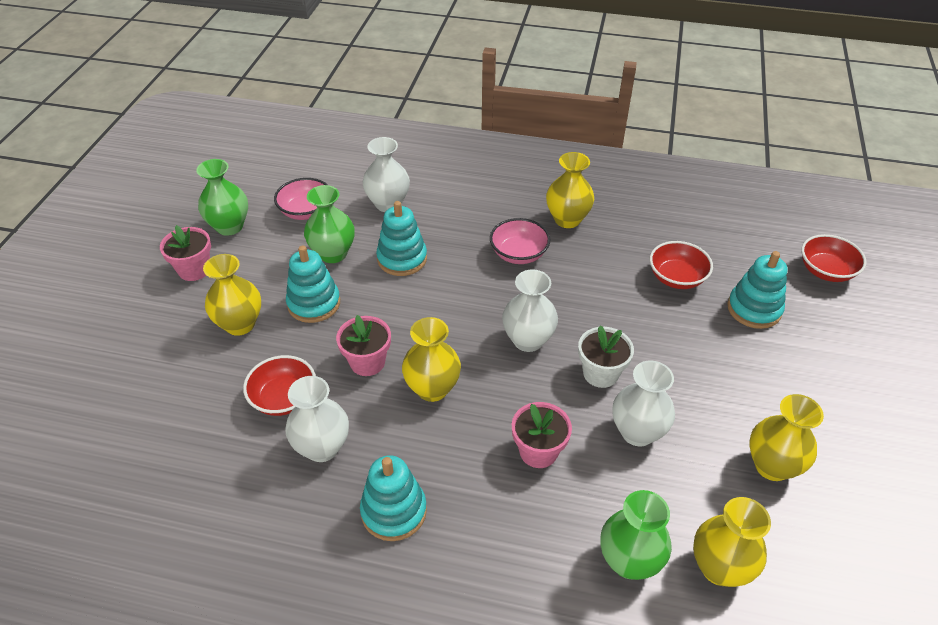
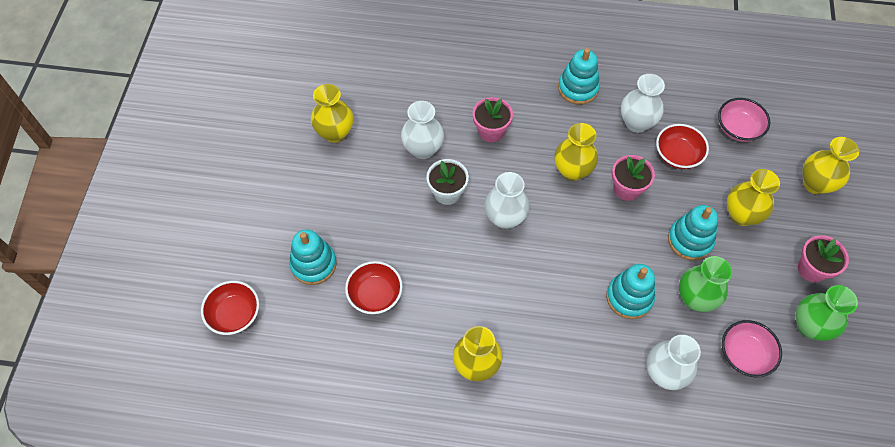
camera: 175 degrees right, 15 degrees up
(519, 254) = (521, 313): pink bowl -> pink bowl (738, 129)
(629, 561) = (434, 72): green vase -> none
(719, 568) = (382, 72): yellow vase -> yellow vase (815, 184)

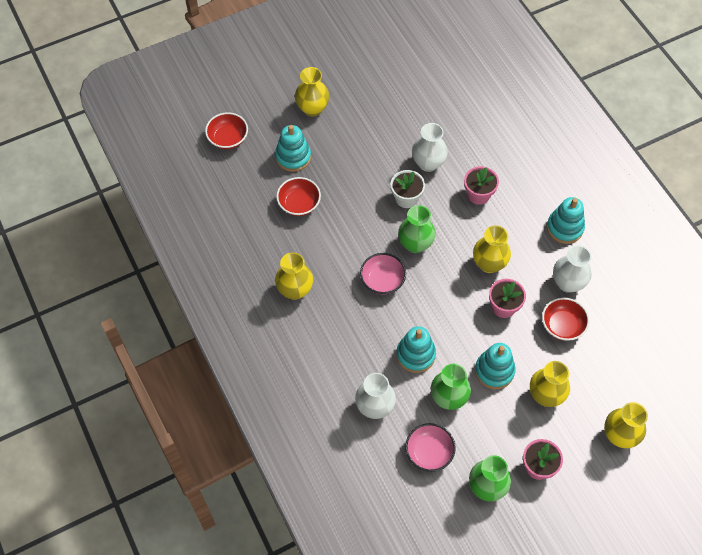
camera: 55 degrees right, 0 degrees up
(335, 133) = (397, 106): yellow vase -> yellow vase (312, 108)
(505, 218) = (415, 244): white vase -> green vase
(738, 129) = (624, 355): pink bowl -> pink bowl (382, 280)

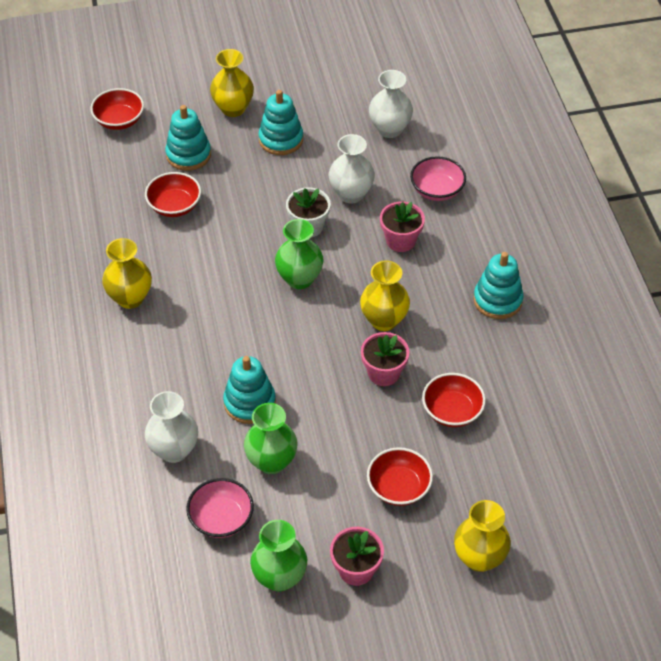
camera: 15 degrees right, 10 degrees down
(382, 280) = (242, 310): pink bowl -> pink bowl (437, 190)
(494, 371) = (343, 443): turquoise stacking toy -> turquoise stacking toy (281, 139)
(545, 395) = (398, 487): yellow vase -> red bowl
(567, 283) = (477, 364): white vase -> white vase (389, 129)

